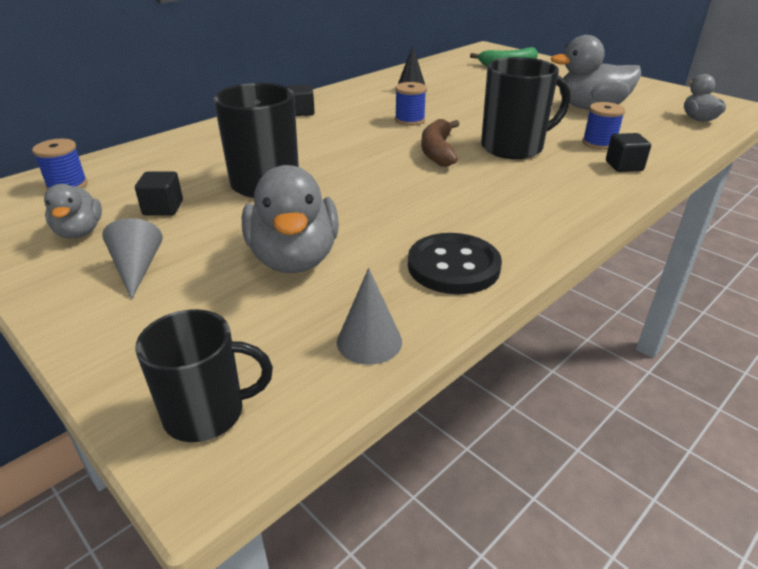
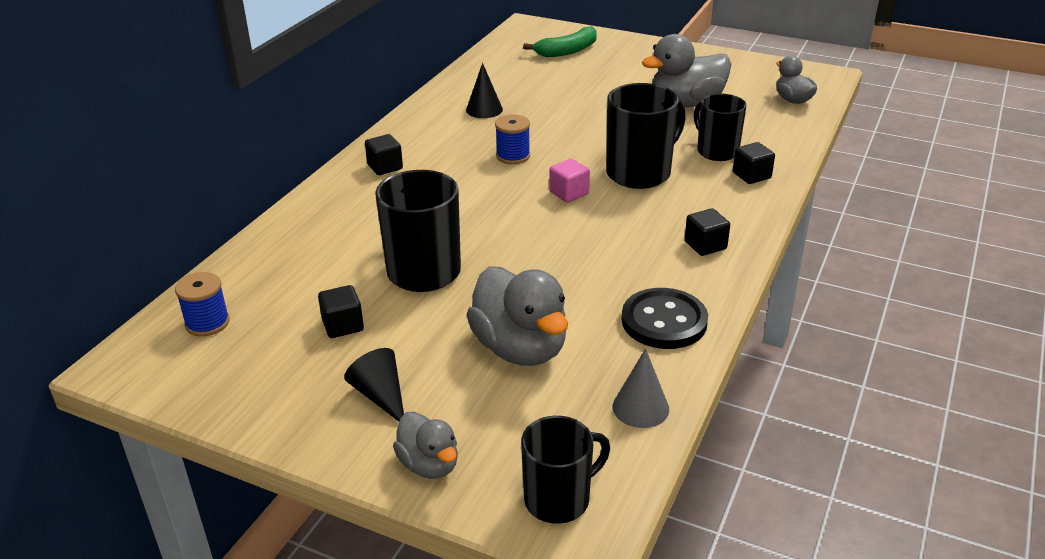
camera: 20 degrees left, 0 degrees up
(79, 232) = (282, 373): grey duck -> grey duck (429, 465)
(137, 268) = (381, 396): grey cone -> black cone
(437, 151) = (569, 193): brown banana -> pink cube
(541, 211) = (705, 245): none -> black cube
(599, 143) = (716, 151): blue spool -> black mug

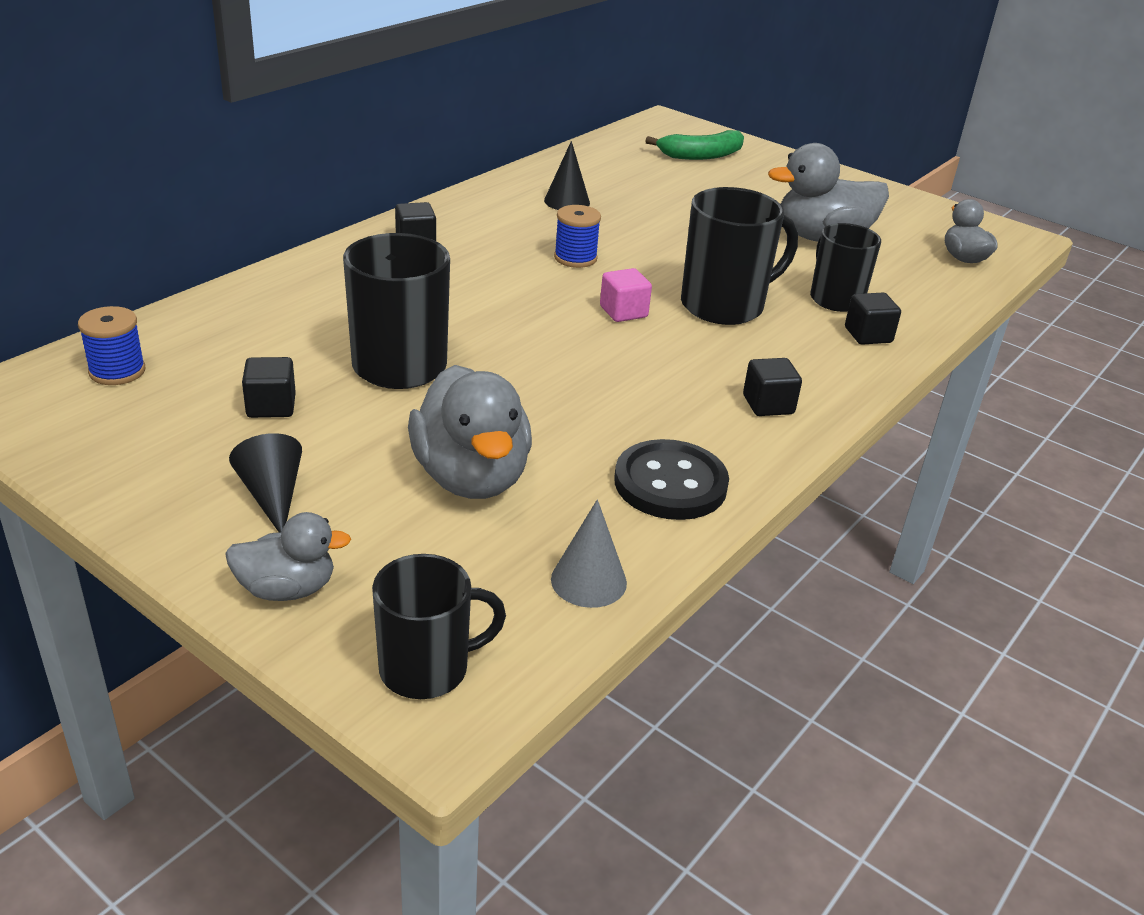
camera: 10 degrees right, 0 degrees up
(429, 465) = (287, 589): grey duck -> grey duck turned 75 degrees counterclockwise

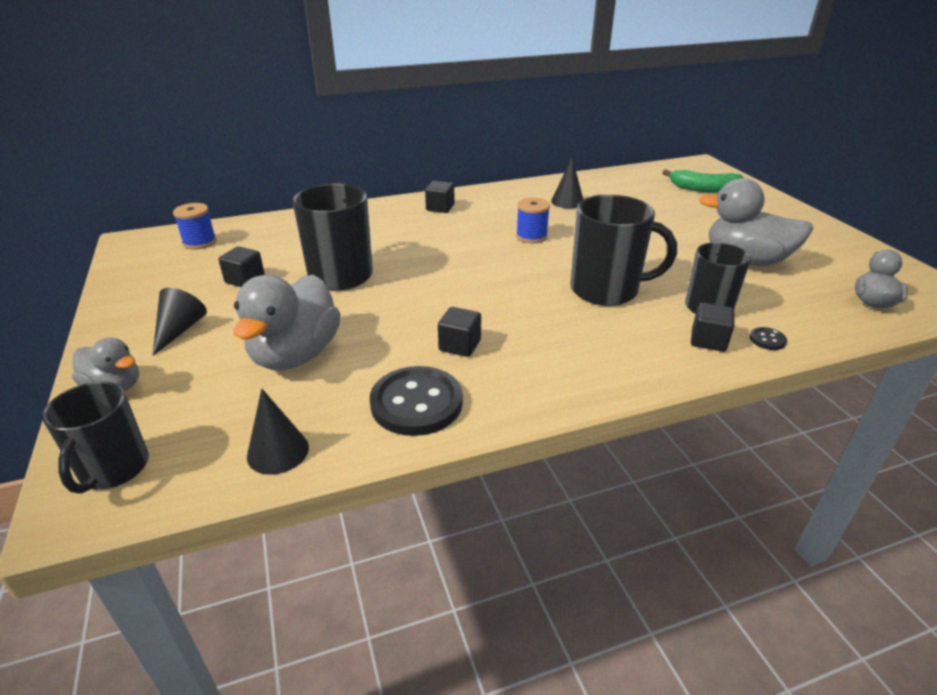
camera: 35 degrees right, 0 degrees up
(426, 669) = (113, 469): black mug -> black mug turned 75 degrees clockwise
(588, 581) = (278, 451): grey cone -> black cone
(623, 312) = (524, 277): pink cube -> none
(768, 405) = (559, 369): black cube -> black cube (459, 345)
(914, 320) = (767, 340): none -> black button

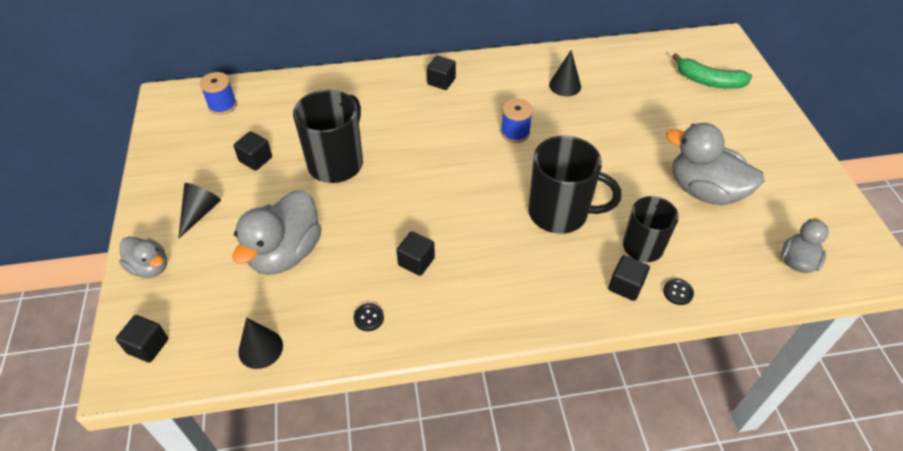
camera: 10 degrees right, 15 degrees up
(113, 469) = (148, 346): black mug -> black cube
(416, 403) = (369, 318): black button -> black button, size x0.42

